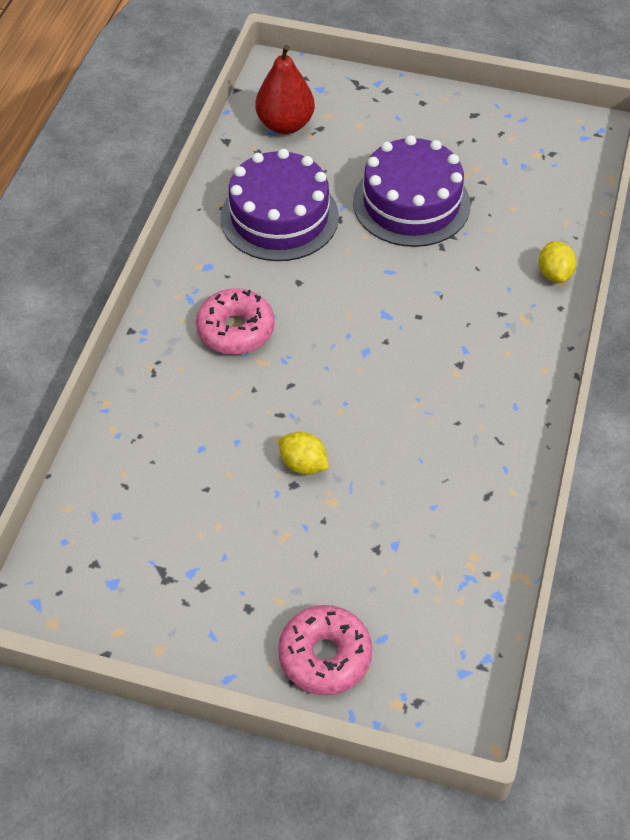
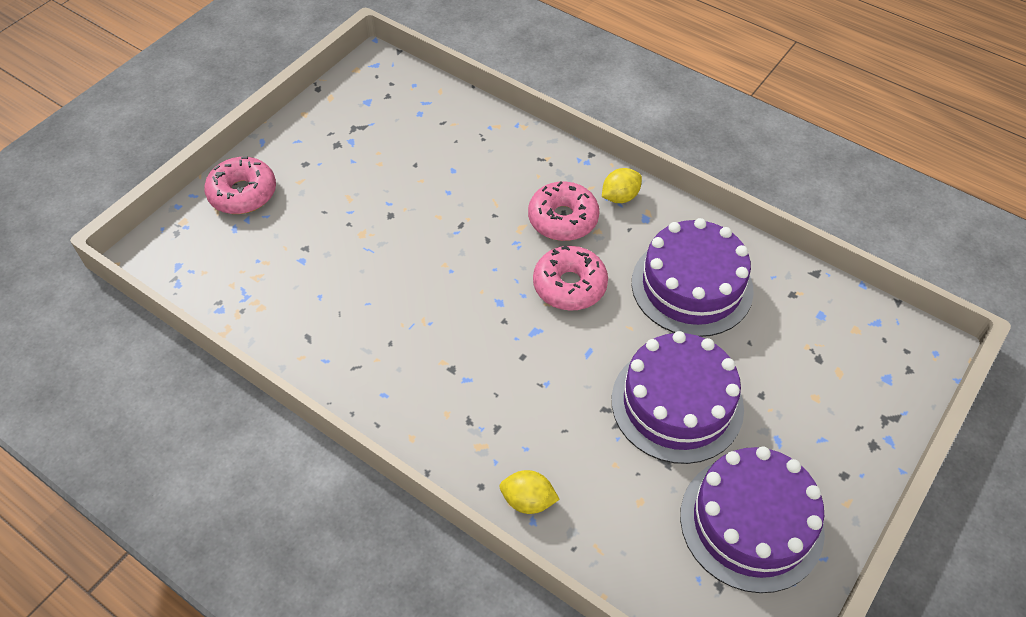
camera: 110 degrees right, 0 degrees up
(285, 125) = (830, 328): red pear -> none
(303, 464) = (405, 226): yellow lemon -> yellow lemon (620, 197)
(320, 303) = (569, 285): none -> pink donut
(492, 144) = (751, 522): none -> purple cake

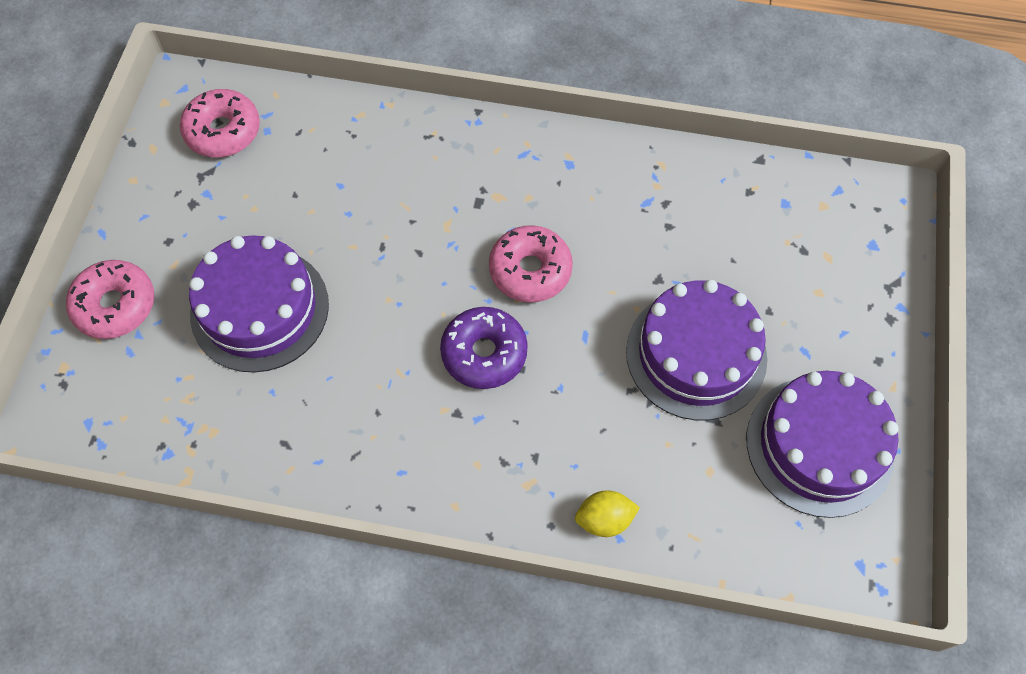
camera: 25 degrees left, 10 degrees up
(498, 333) = (484, 353): none -> purple donut
(563, 219) = (486, 197): pink donut -> pink donut (223, 131)
(620, 197) = (532, 149): yellow lemon -> none
(692, 286) = (650, 222): purple cake -> purple cake (259, 309)

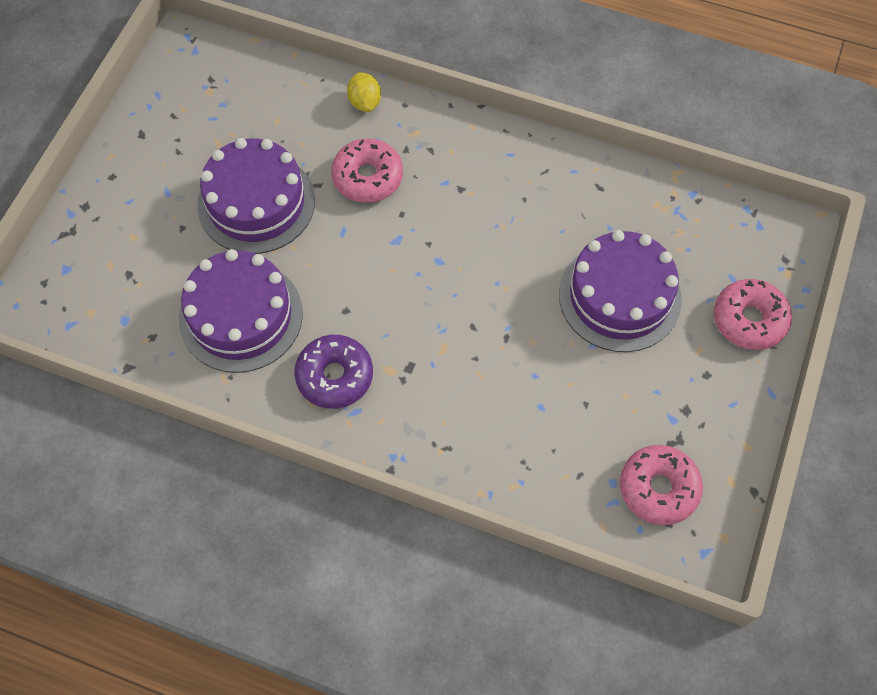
camera: 170 degrees left, 0 degrees up
(484, 353) = (430, 230): purple donut -> purple donut (334, 376)
(530, 270) = (376, 293): pink donut -> pink donut (368, 177)
(604, 519) = (365, 102): yellow lemon -> yellow lemon turned 75 degrees clockwise
(819, 445) = (188, 125): purple cake -> purple cake (241, 316)

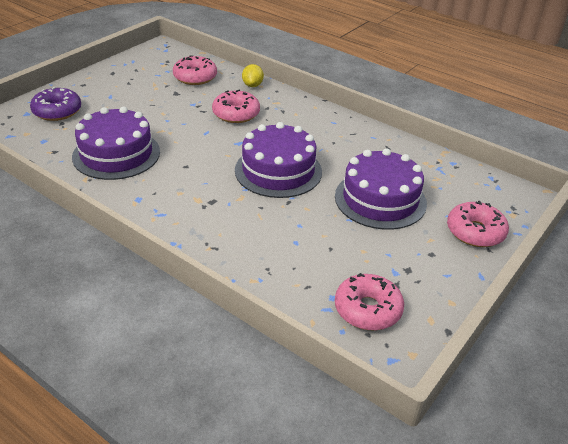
camera: 15 degrees right, 25 degrees down
(256, 203) = (160, 110): purple cake -> purple cake (278, 171)
(272, 108) = (195, 77): none -> pink donut
(334, 376) = (158, 194): purple donut -> purple donut (57, 111)

